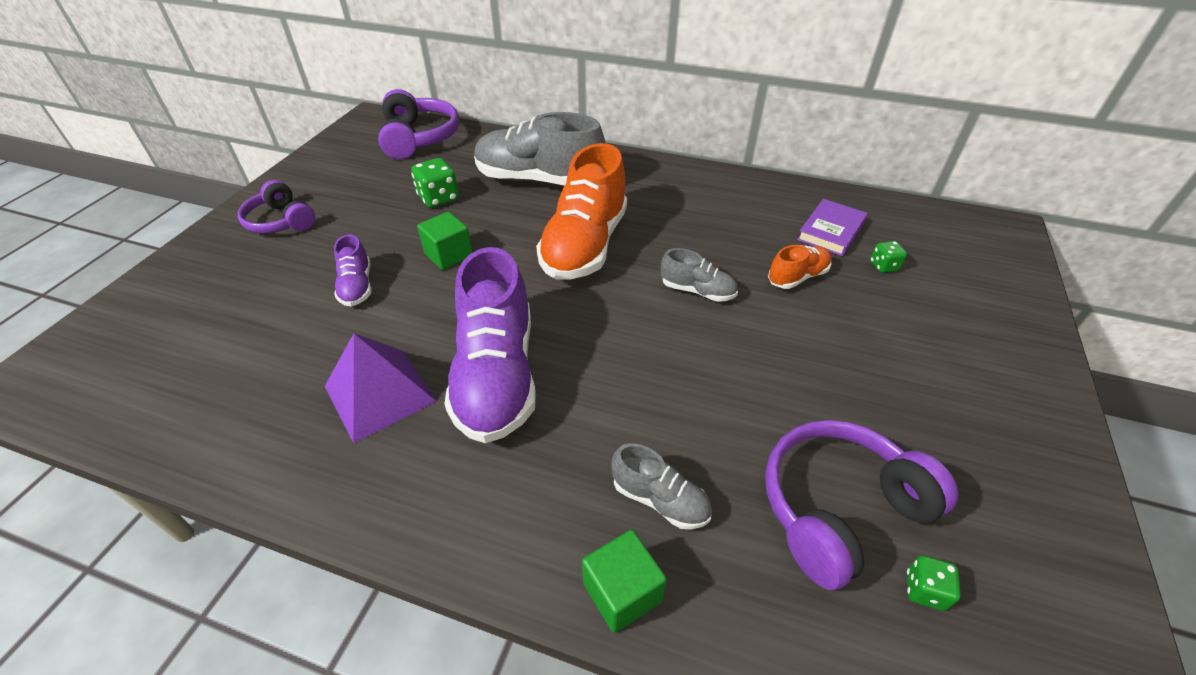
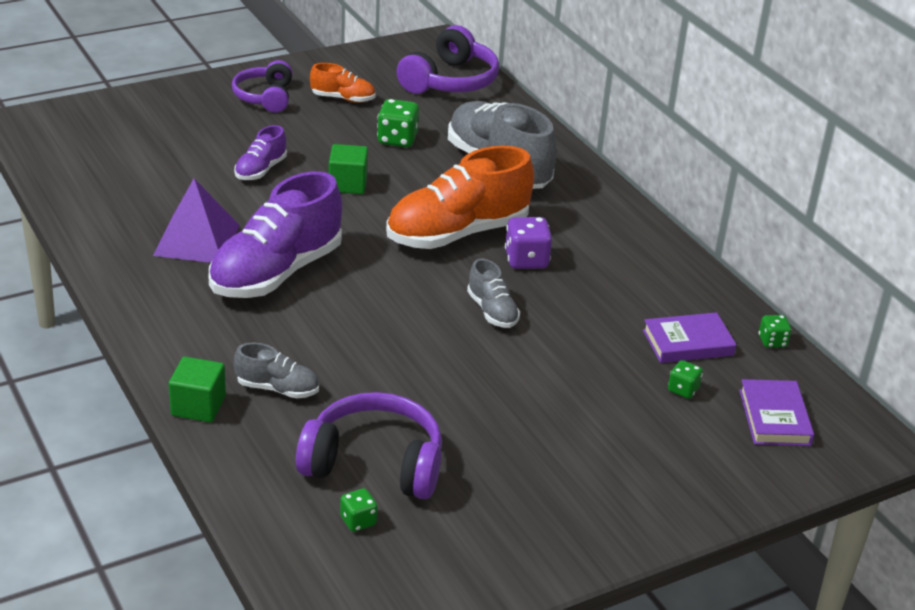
camera: 40 degrees right, 10 degrees down
(657, 236) = (526, 260): none -> purple dice
(660, 499) = (277, 389): grey shoe -> grey shoe turned 60 degrees counterclockwise
(797, 277) = (591, 351): orange shoe -> orange shoe (343, 98)
(863, 200) = (772, 341): none -> green dice
(949, 249) = (774, 417): none -> purple book

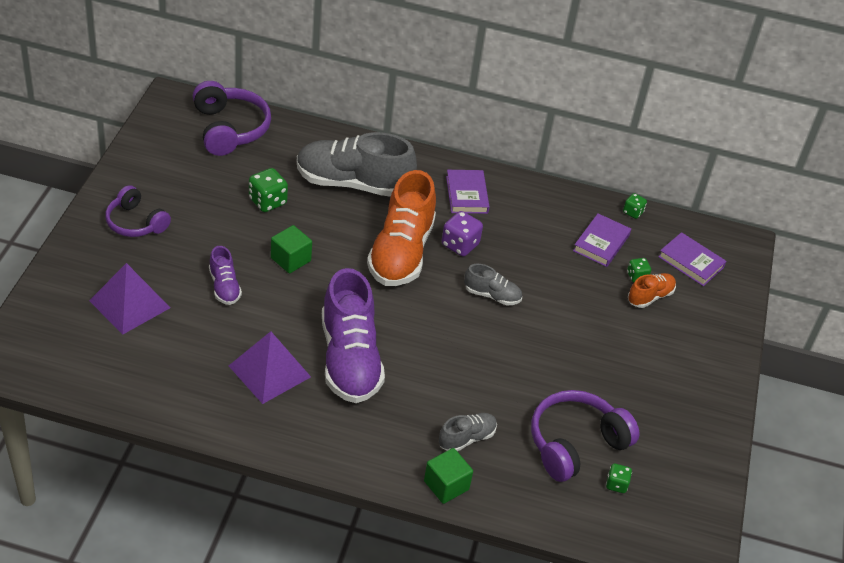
camera: 50 degrees left, 10 degrees up
(170, 140) = (130, 304): none -> purple pyramid
(343, 98) = (186, 189): orange shoe -> orange shoe (650, 297)
(600, 231) = (466, 195): none -> purple book

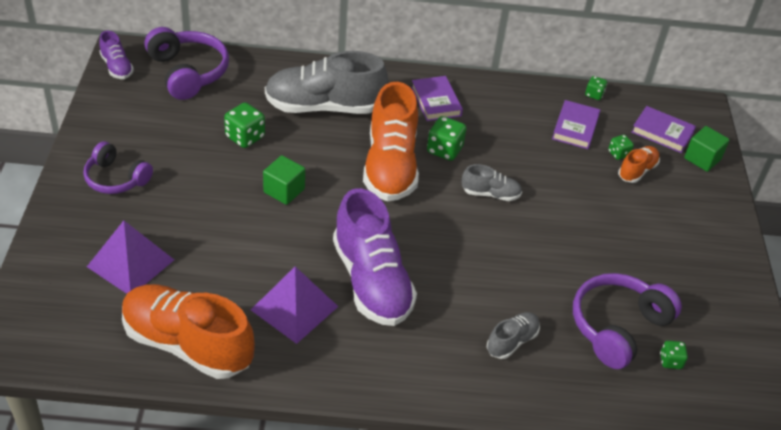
camera: 10 degrees left, 0 degrees up
(162, 386) = (187, 344): none -> orange shoe
(224, 287) = (224, 229): purple shoe -> purple shoe (117, 67)
(446, 485) = (507, 394): green cube -> green cube (702, 159)
(460, 245) = (444, 150): purple dice -> green dice

